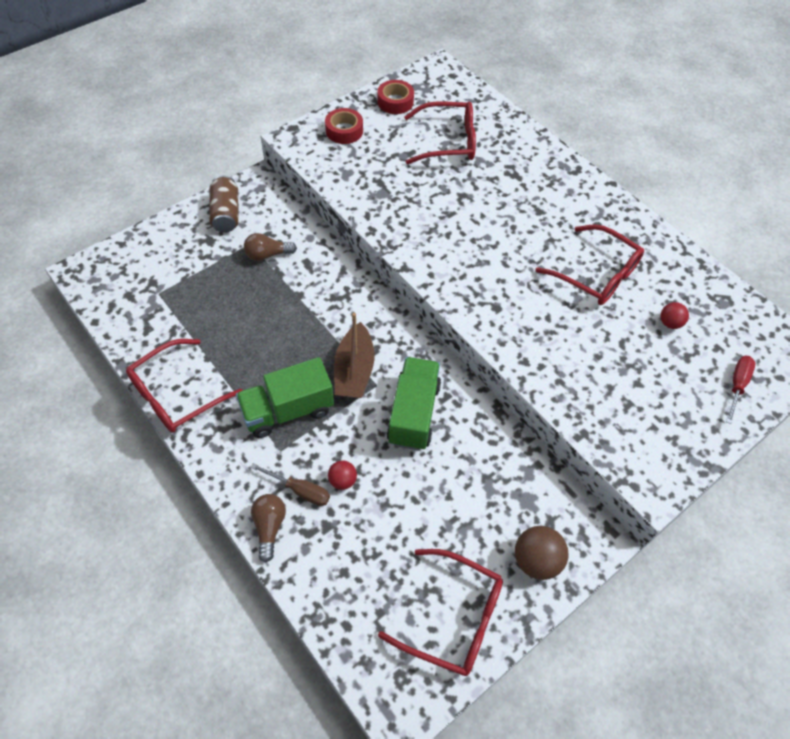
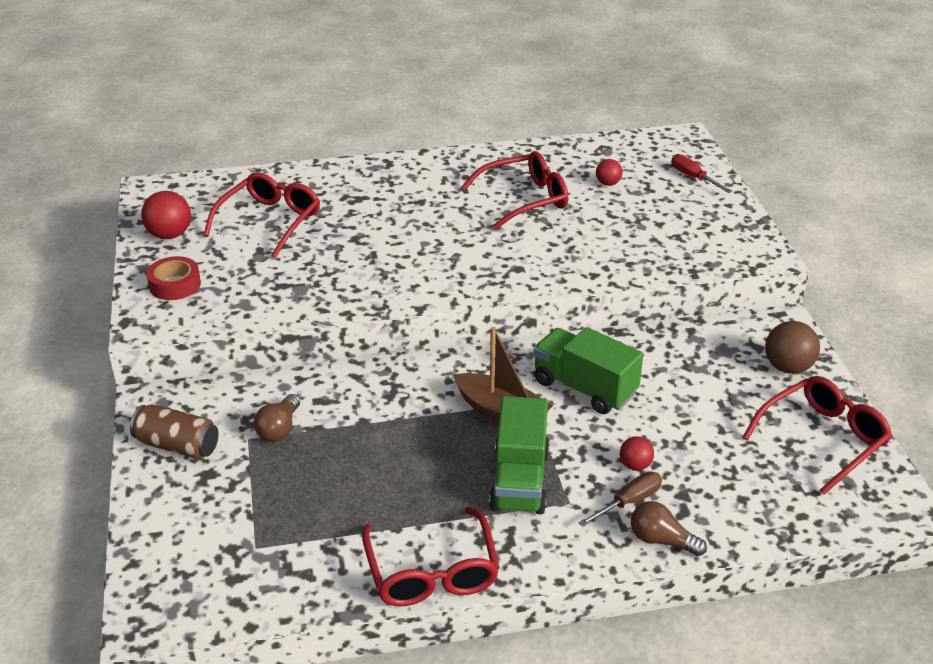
camera: 60 degrees left, 20 degrees down
(395, 102) = (170, 235): red tape -> red ball

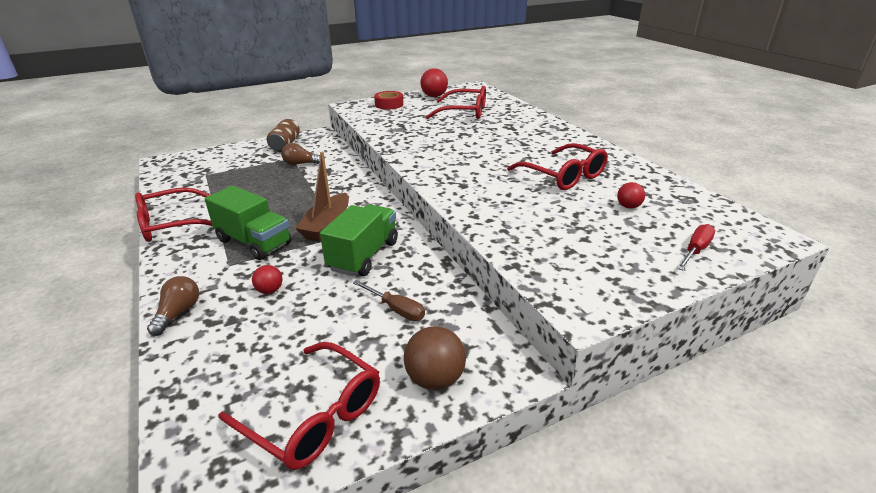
camera: 75 degrees right, 5 degrees down
(520, 480) = (254, 242): green truck -> green truck turned 135 degrees counterclockwise
(629, 502) = (226, 292): brown screwdriver -> brown screwdriver (396, 309)

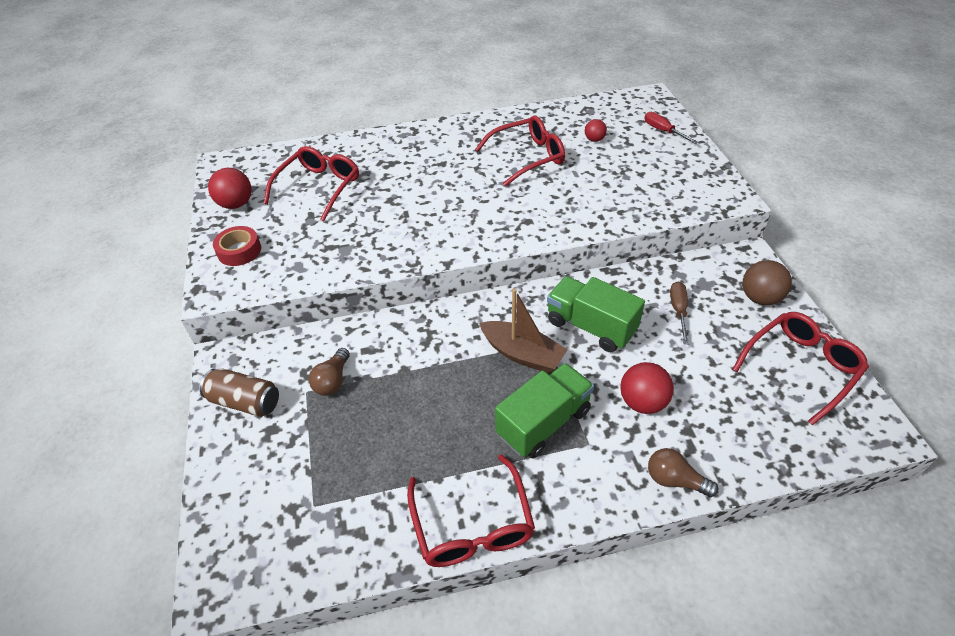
camera: 75 degrees left, 15 degrees up
(270, 290) = (642, 402): red ball -> red ball, size x1.70
(396, 309) = (678, 311): brown screwdriver -> brown screwdriver turned 45 degrees counterclockwise

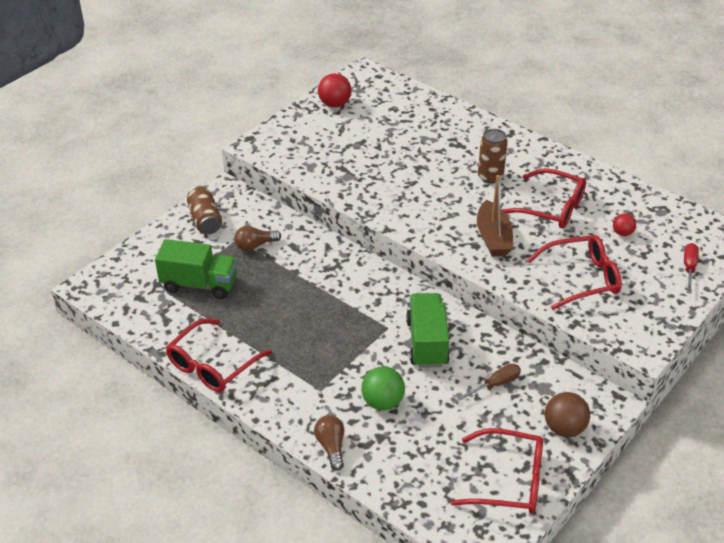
camera: 50 degrees right, 5 degrees down
(239, 251) = (297, 133): red tape -> none
(318, 188) = (391, 128): red glasses -> red glasses (581, 278)
(453, 168) = (490, 177): none -> brown can
(522, 354) = (364, 320): brown boat -> brown boat (493, 238)
(543, 422) = (316, 360): green truck -> green truck (199, 284)
(642, 402) = (382, 402): red ball -> green ball

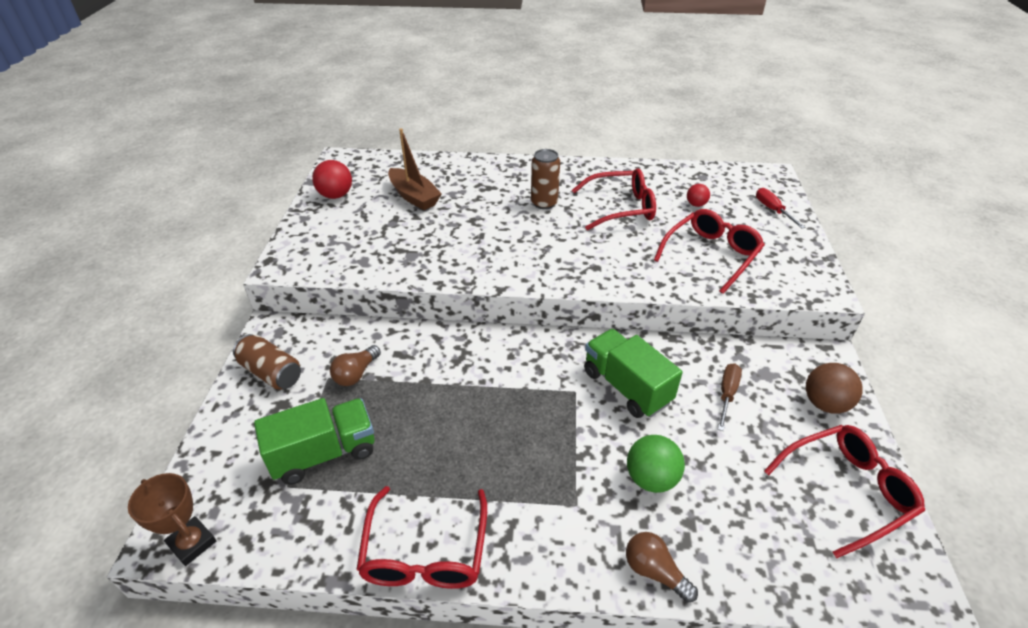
camera: 35 degrees left, 0 degrees up
(99, 295) = (192, 543): none -> brown trophy
(493, 238) = (603, 253): brown boat -> brown boat (414, 196)

